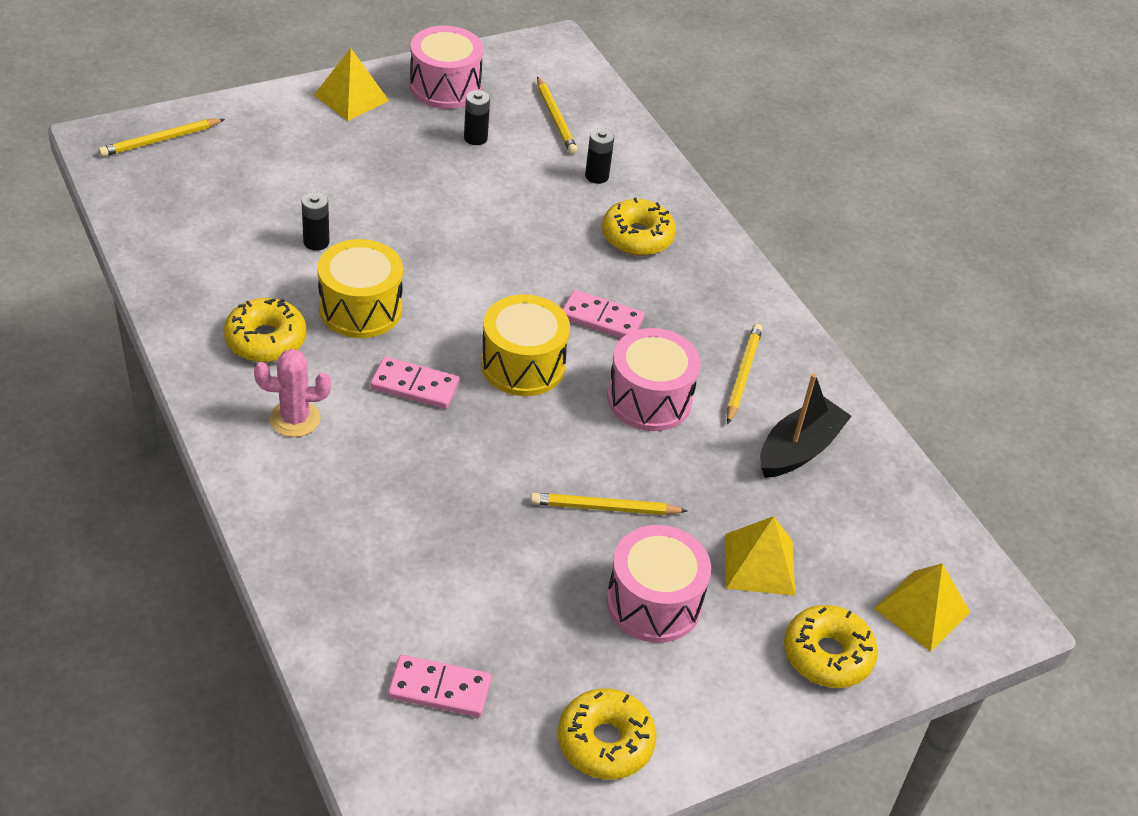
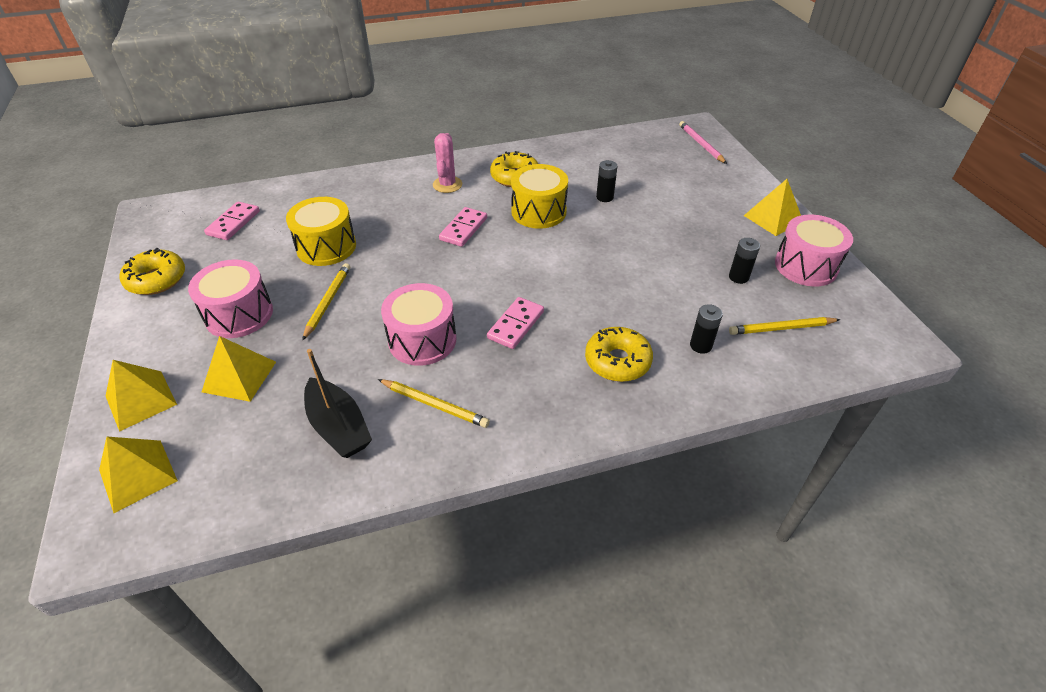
camera: 105 degrees right, 0 degrees up
(160, 140) = (701, 144): yellow pencil -> pink pencil
(523, 365) = (473, 277): yellow drum -> yellow drum (326, 247)
(827, 655) = (141, 400): yellow donut -> yellow pyramid

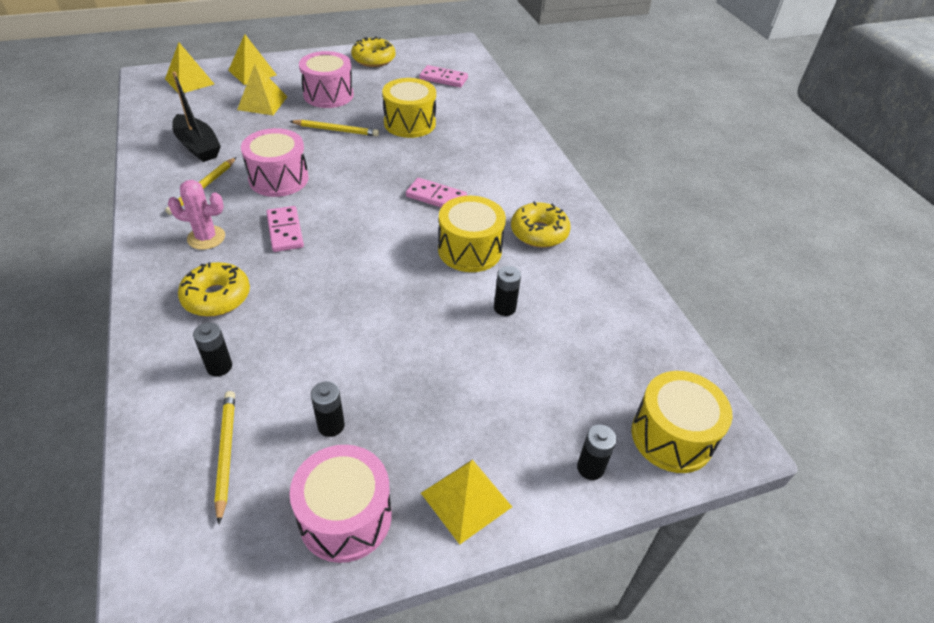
camera: 85 degrees right, 0 degrees up
(339, 427) = (198, 146): black boat -> black boat turned 90 degrees counterclockwise
(447, 185) = (515, 184): pink cactus -> pink cactus (206, 238)
(516, 325) = (285, 231): pink domino -> pink domino turned 45 degrees clockwise
(701, 144) = (672, 436): pink pencil -> yellow drum
(733, 173) = (590, 468): none -> black battery

